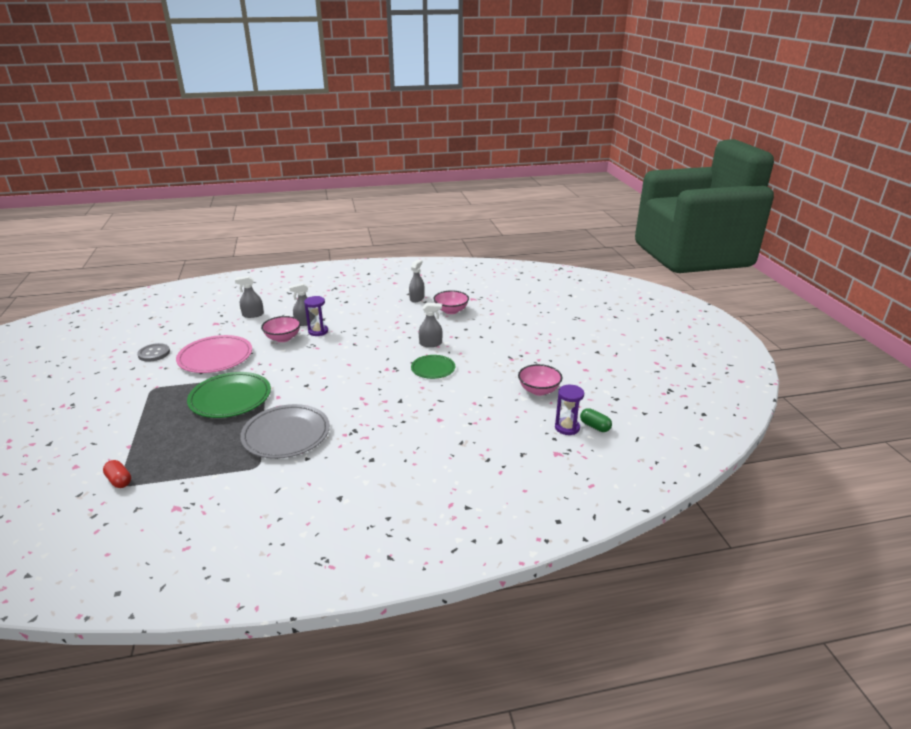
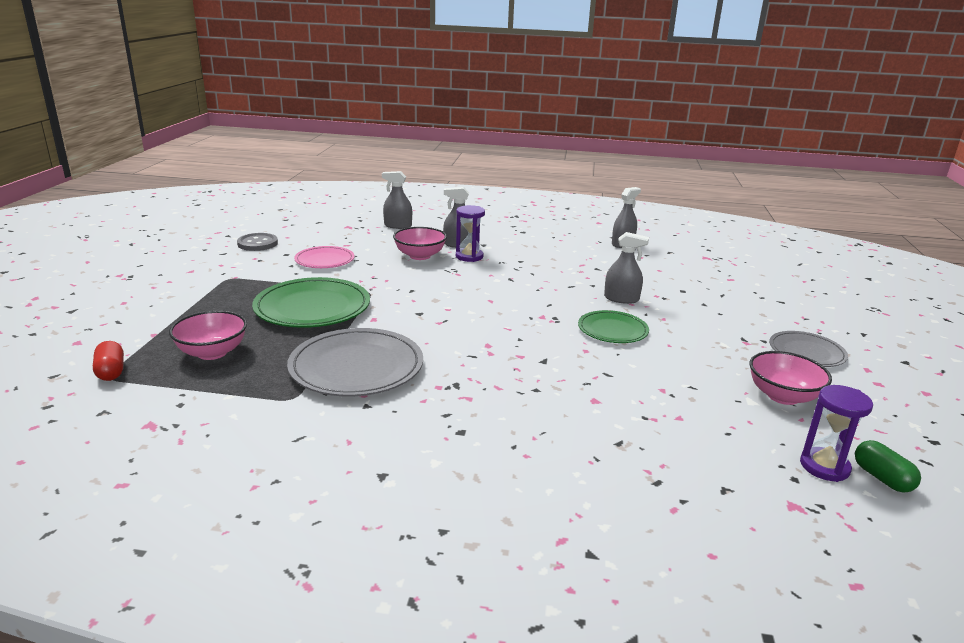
camera: 20 degrees right, 5 degrees down
(215, 357) = (324, 260): pink plate -> pink plate, size x0.60
(451, 311) = (668, 266): pink bowl -> pink bowl (212, 352)
(545, 358) = (806, 352): none -> grey plate

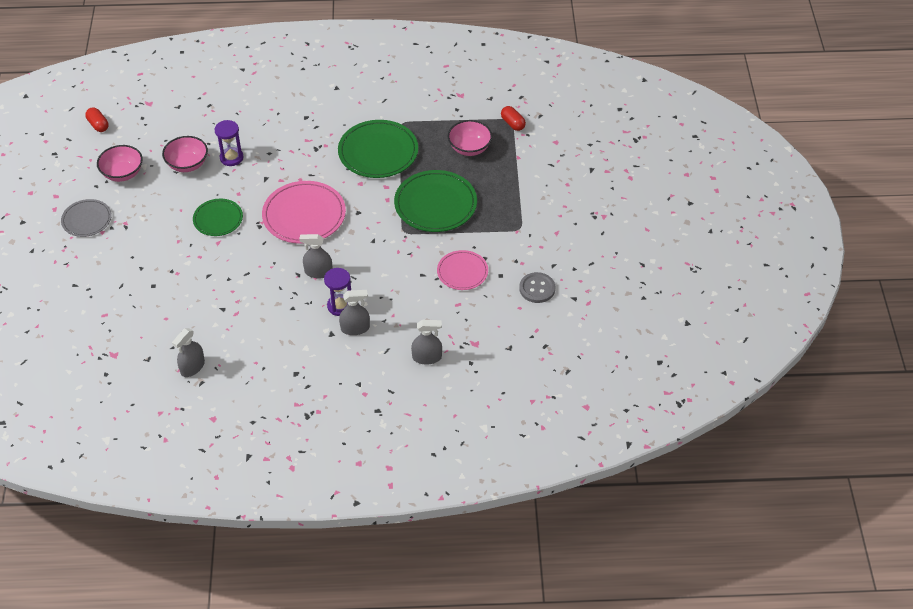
camera: 170 degrees right, 25 degrees up
(356, 367) = (378, 152): grey plate -> green plate
(420, 256) = (384, 297): pink bowl -> pink bowl (187, 164)
(492, 319) = (304, 215): none -> pink plate
(621, 299) = (206, 262): grey spray bottle -> grey spray bottle (318, 272)
(824, 466) = (123, 127): purple hourglass -> purple hourglass (231, 158)
(882, 478) = (98, 125): green capsule -> red capsule

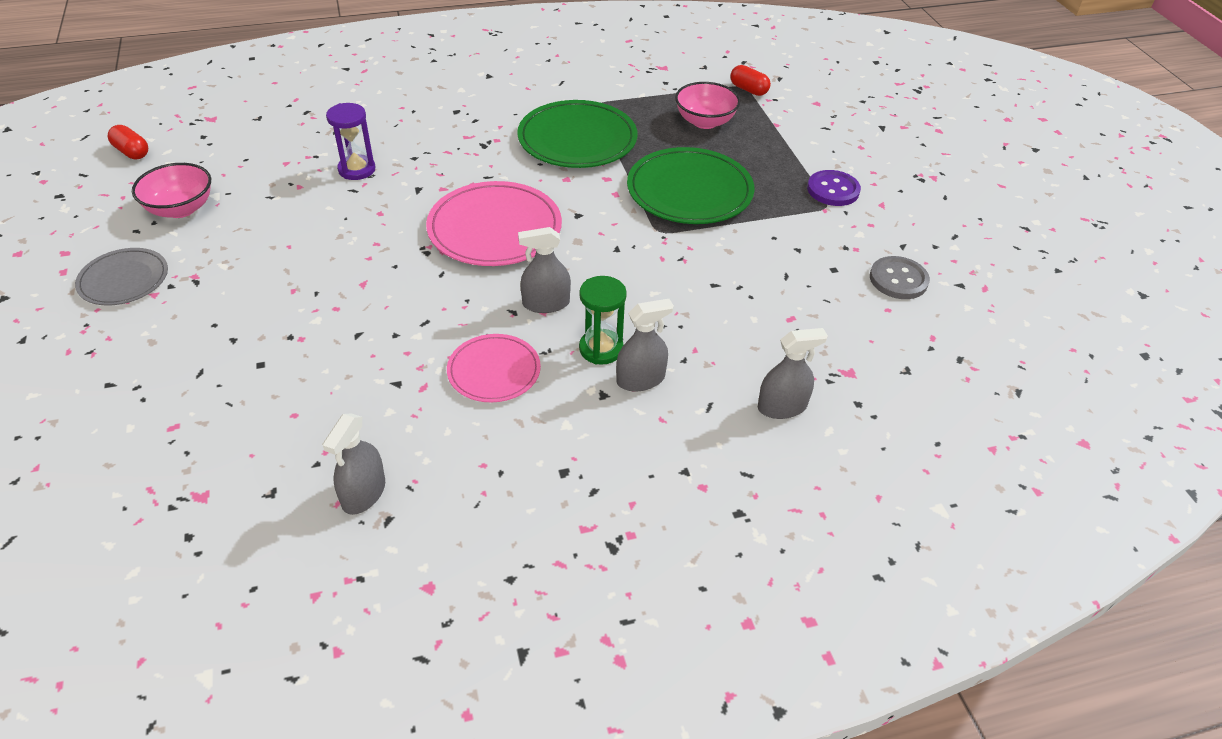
camera: 15 degrees left, 5 degrees down
(187, 164) = (287, 185): pink bowl -> none
(218, 219) = (355, 251): green plate -> none
(340, 306) = (601, 349): purple hourglass -> green hourglass
(462, 272) = (774, 272): pink plate -> pink plate (494, 371)
(530, 216) = (833, 190): none -> purple button

